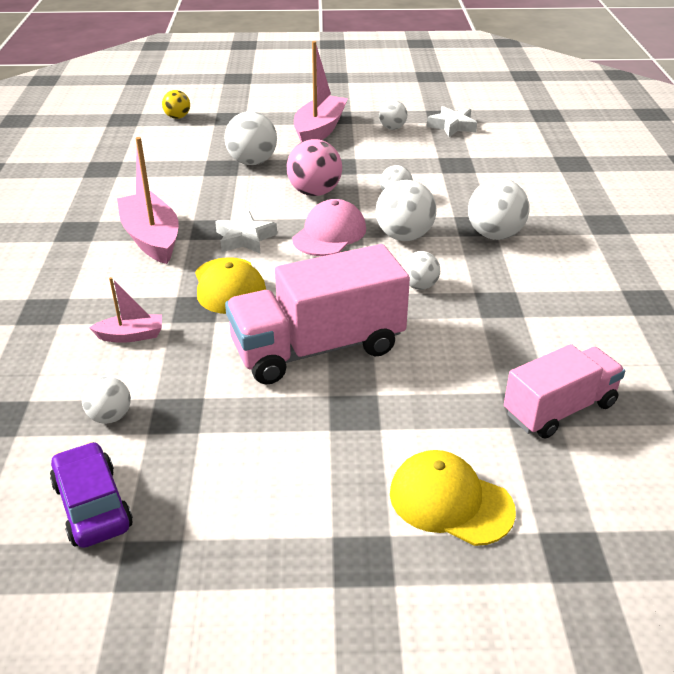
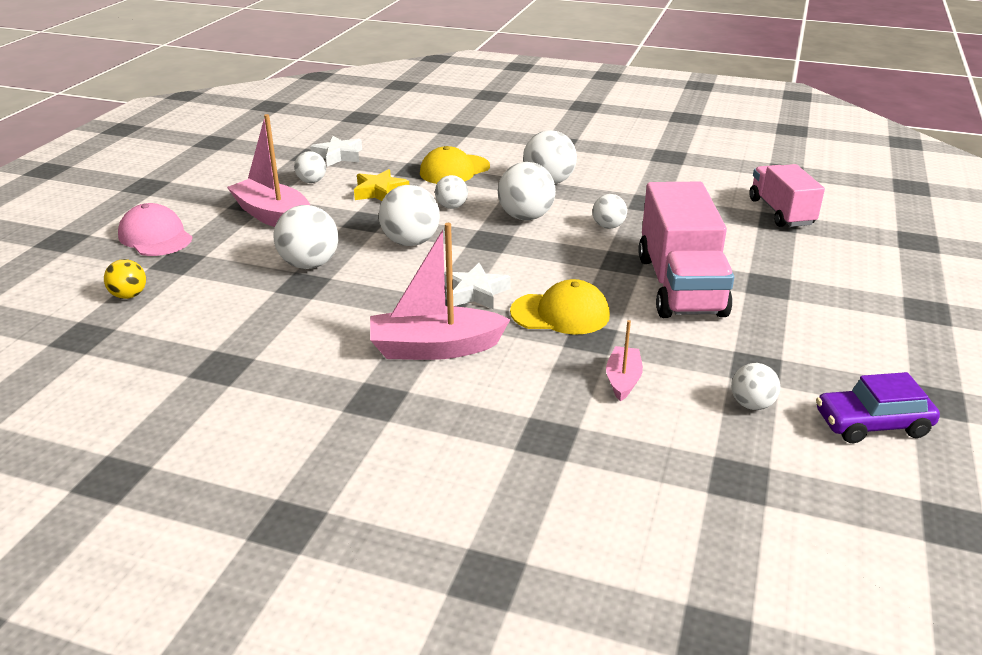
camera: 70 degrees left, 5 degrees down
(314, 192) = (410, 242): pink ball -> white ball
(329, 234) = (497, 249): pink cap -> pink cap (155, 237)
(397, 159) = (380, 192): none -> yellow star
(450, 501) = (870, 268): yellow cap -> yellow cap (454, 170)

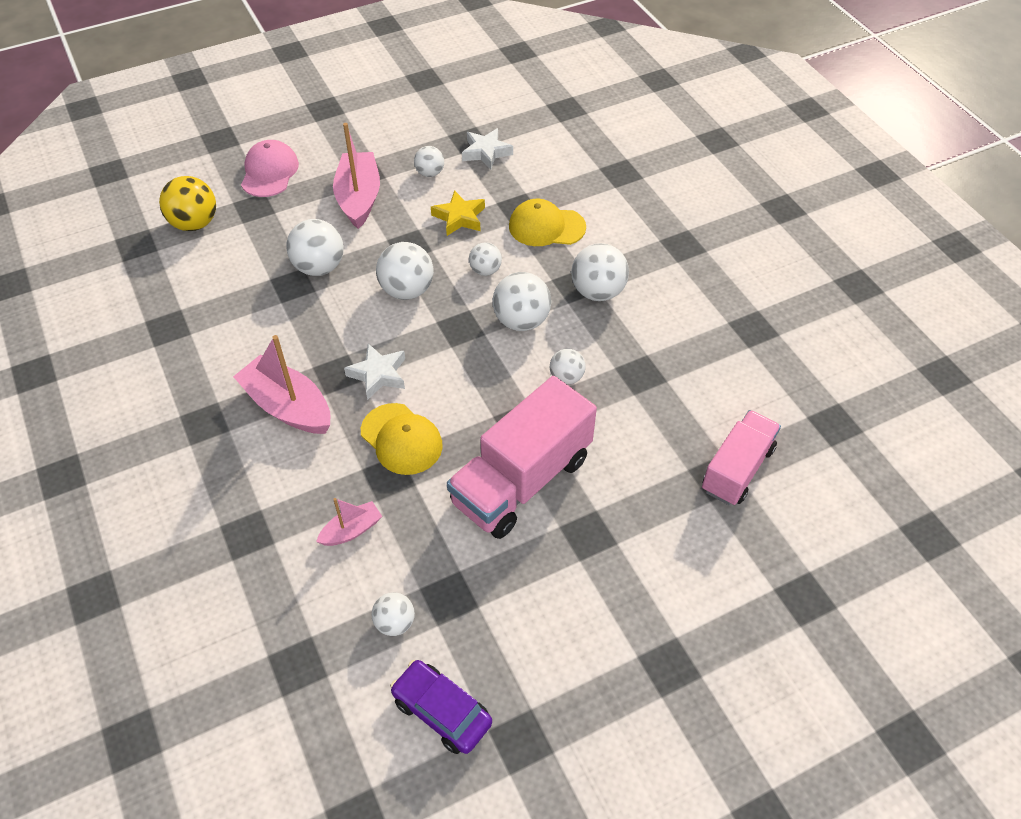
camera: 45 degrees right, 20 degrees up
(129, 295) = (194, 223): yellow ball -> yellow ball, size x1.70

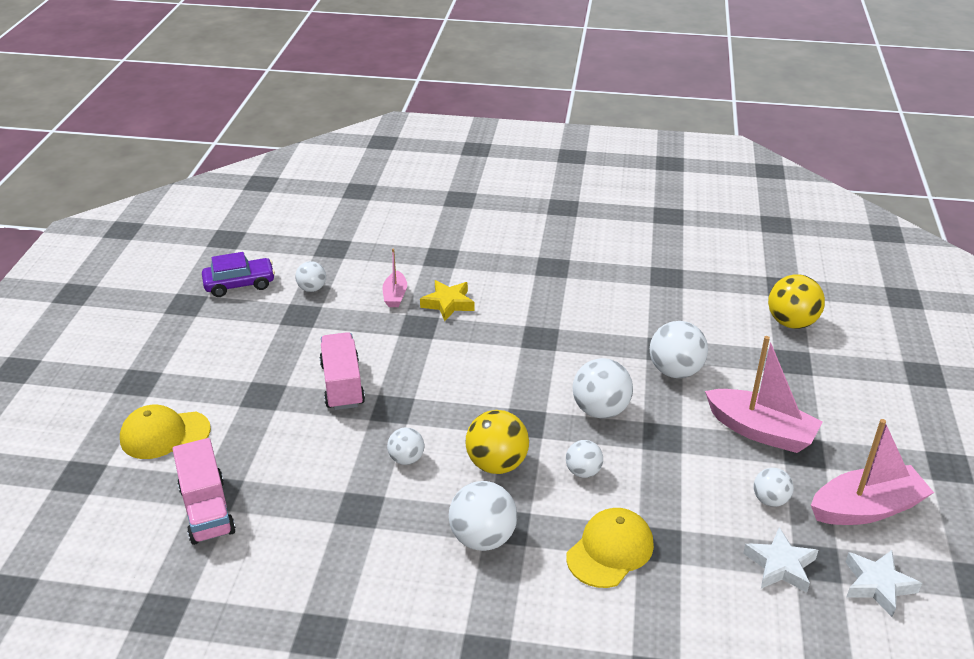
camera: 125 degrees right, 15 degrees down
(269, 172) = (844, 388): pink cap -> none
(288, 406) = (530, 305): pink boat -> pink boat (866, 508)
(378, 374) = (518, 357): white star -> white star (878, 585)
(401, 439) = (443, 344): yellow cap -> yellow cap (164, 434)
(459, 217) = (677, 489): yellow star -> yellow star (448, 304)
(521, 321) = (497, 464): white ball -> yellow ball
(521, 480) = (342, 385): pink truck -> pink truck, size x0.64

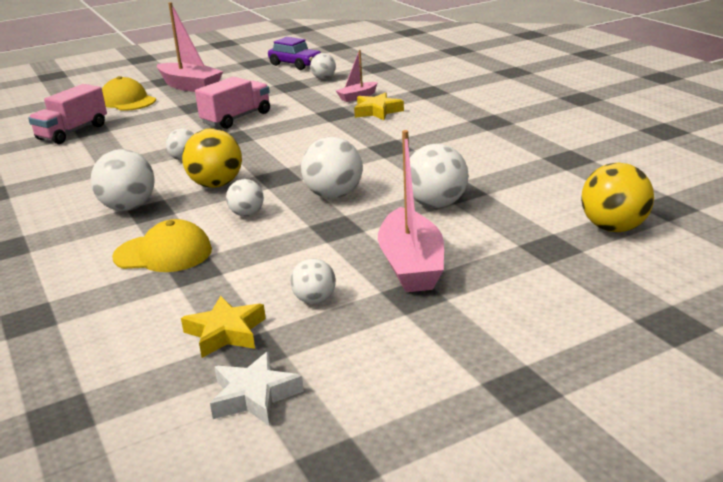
camera: 55 degrees right, 10 degrees down
(780, 566) = (225, 333): white star -> yellow star
(866, 508) = (370, 355): pink boat -> pink boat (190, 86)

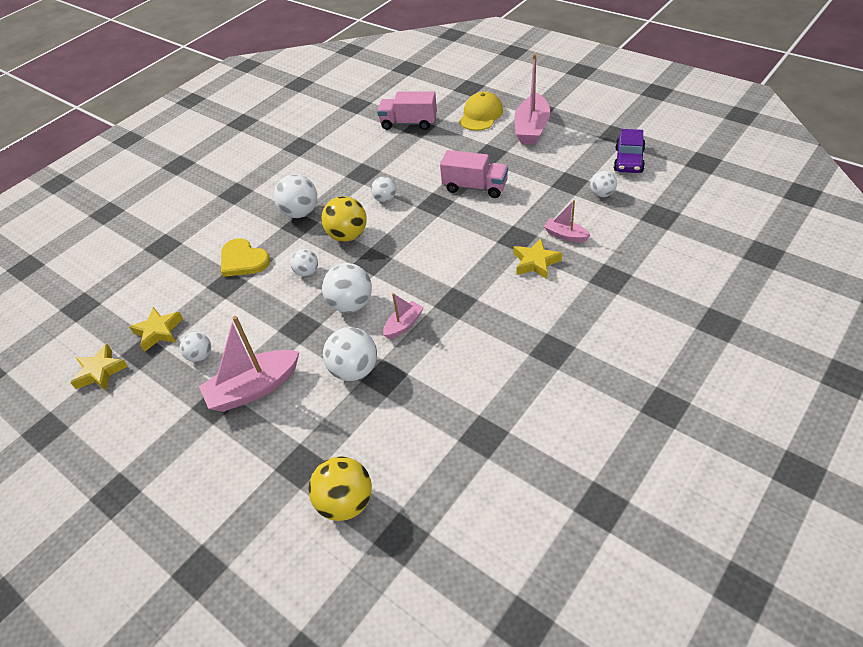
camera: 70 degrees right, 20 degrees up
(163, 253) = (243, 260): yellow cap -> yellow heart
(254, 396) = (100, 372): white star -> yellow star
(395, 173) = (403, 325): none -> pink boat

